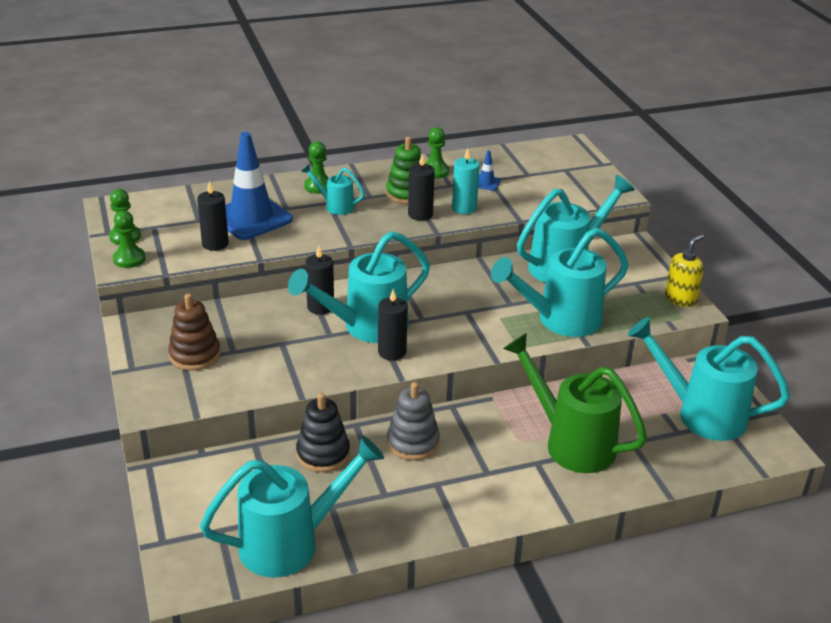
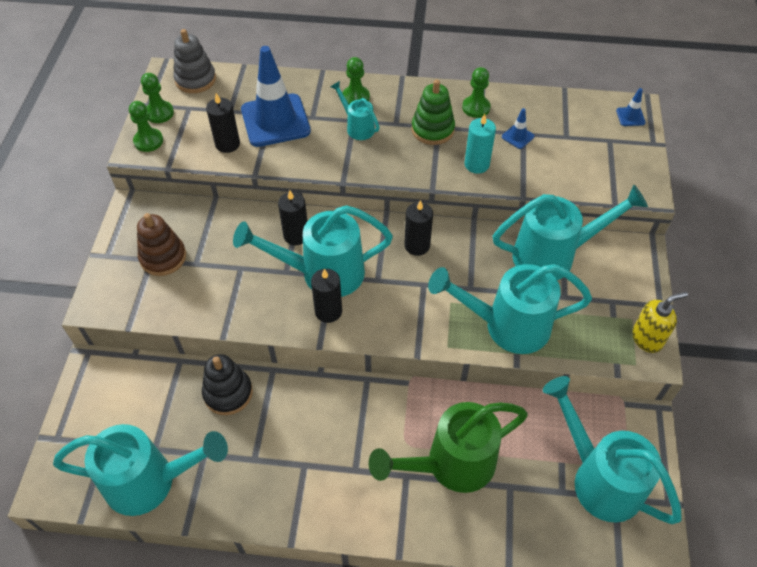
camera: 25 degrees right, 20 degrees up
(413, 442) = (309, 409): grey stacking toy -> grey stacking toy (195, 79)
(420, 214) = (430, 160): black candle -> black candle (417, 245)
(571, 151) = (630, 116): none -> blue traffic cone
(571, 443) = (451, 464): green watering can -> green watering can turned 90 degrees counterclockwise

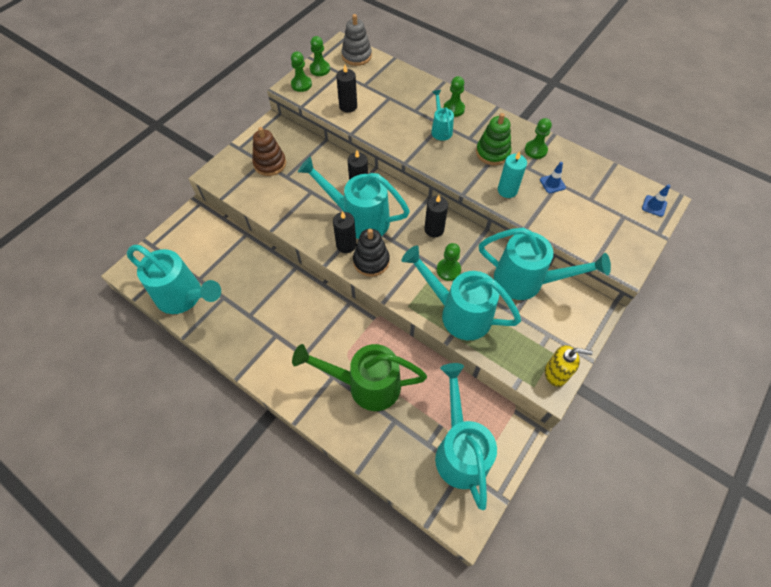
camera: 30 degrees right, 5 degrees up
(228, 393) = (261, 267): black stacking toy -> black stacking toy (371, 261)
(275, 120) = (389, 103): blue traffic cone -> none
(464, 284) = (448, 270): none -> green pawn

